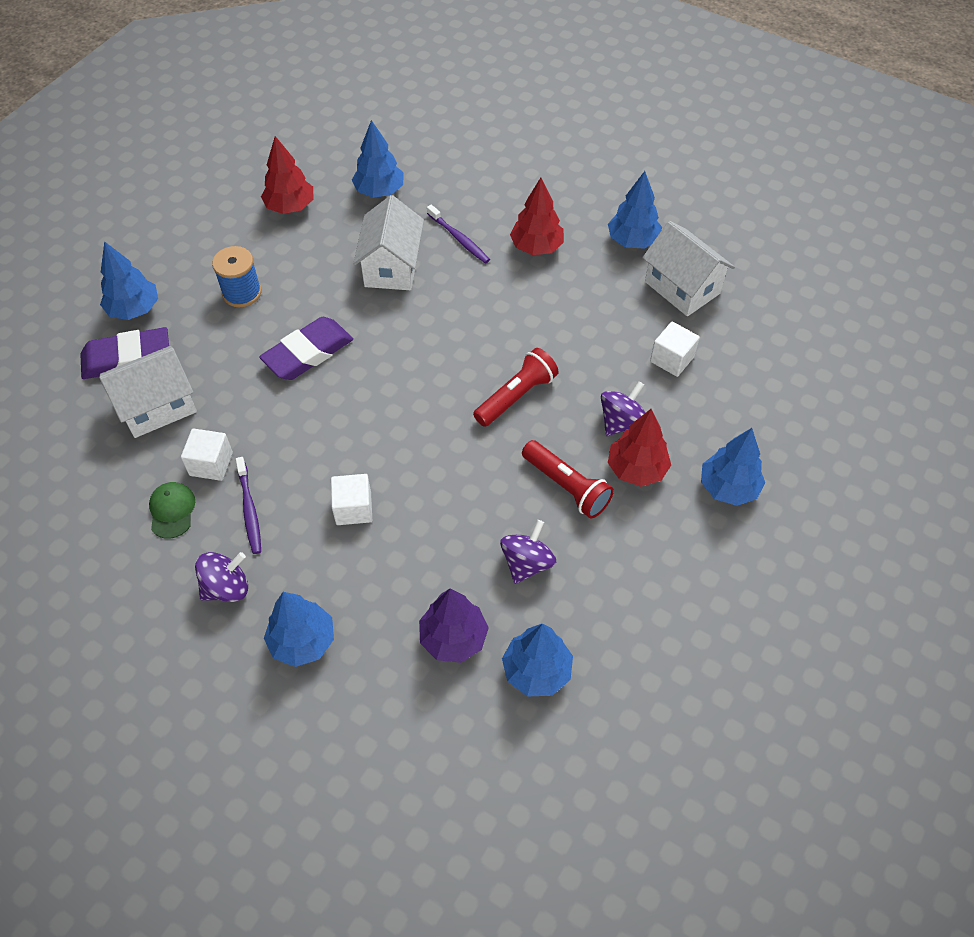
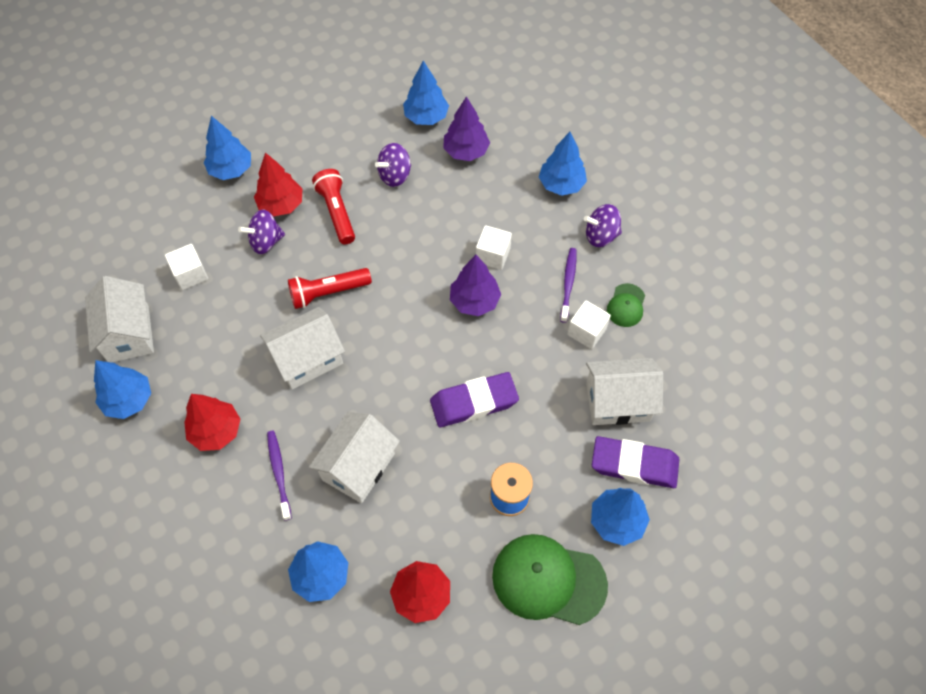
camera: 155 degrees left, 5 degrees up
(185, 250) = (548, 580): none -> green cap
(351, 448) = (474, 301): none -> purple tree
(495, 330) = (307, 359): none -> white house

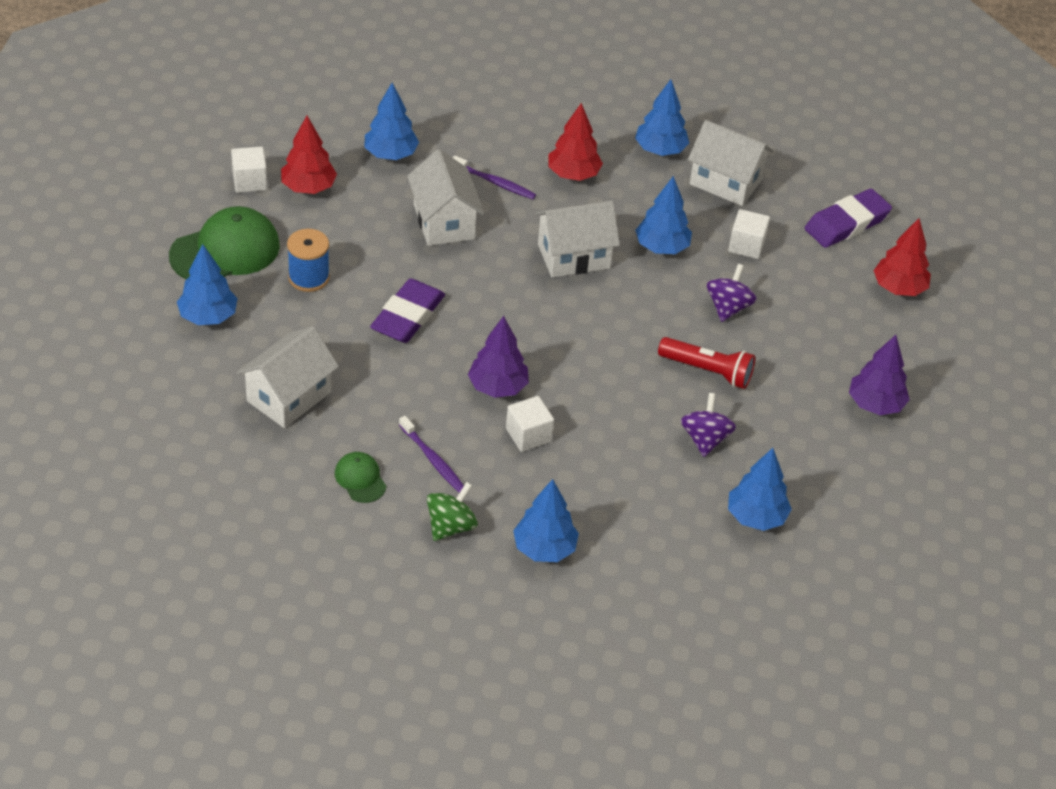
camera: 130 degrees right, 15 degrees down
(231, 170) = (844, 338): blue tree -> blue tree (661, 247)
(281, 205) = (760, 343): red tree -> red tree (898, 288)
(307, 359) = (573, 256): white house -> white house turned 60 degrees clockwise
(328, 293) = (624, 308): red flashlight -> none
(466, 151) = (673, 512): purple tree -> purple tree (875, 404)
(586, 331) = (373, 432): white cube -> white cube (250, 181)
(601, 236) = (451, 526): purple spinning top -> green spinning top
(634, 464) = (230, 362): purple eraser -> purple eraser (846, 223)

